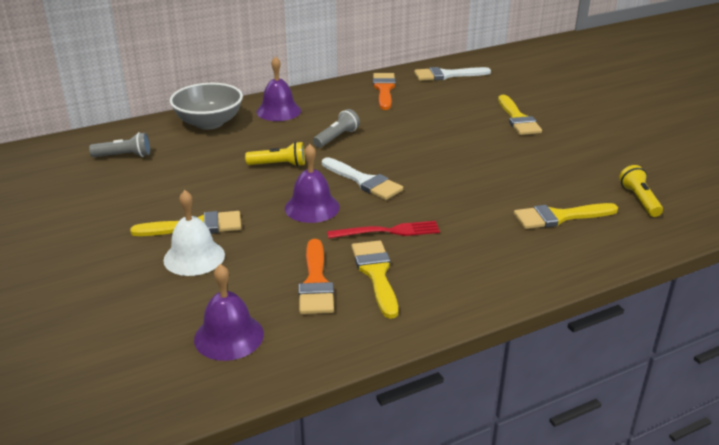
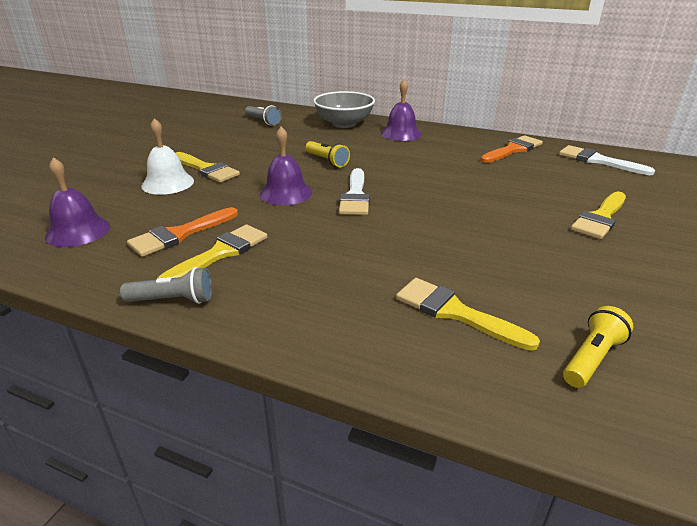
camera: 50 degrees right, 0 degrees up
(337, 137) = (402, 163): grey flashlight -> grey flashlight (173, 300)
(388, 231) = (293, 234): red fork -> none

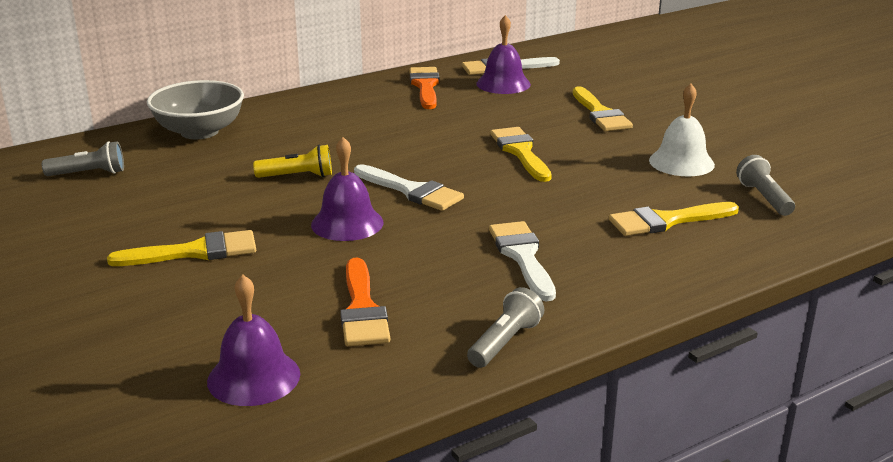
camera: 55 degrees left, 5 degrees down
(168, 183) = (196, 287): white bell -> white bell (681, 162)
(220, 253) = (440, 295): yellow brush -> yellow brush (520, 152)
(309, 265) = (522, 256): none -> white brush
(401, 133) = (290, 115): purple bell -> purple bell (503, 84)
(592, 358) = (764, 198): yellow flashlight -> grey flashlight

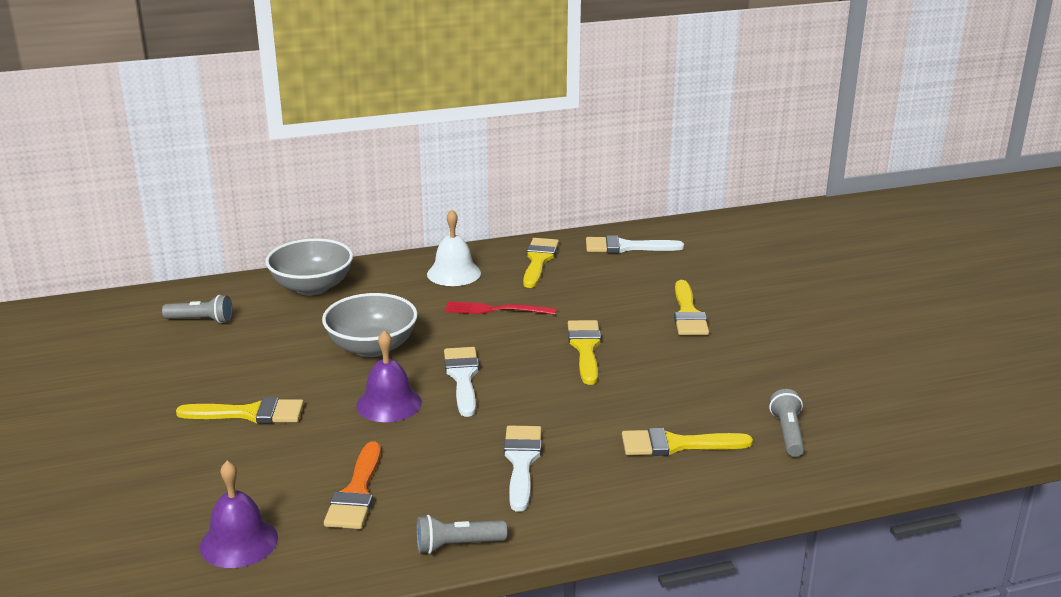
camera: 15 degrees right, 0 degrees up
(298, 176) = (372, 347): yellow flashlight -> grey bowl
(408, 130) = (495, 310): none -> red fork
(411, 191) = (462, 377): white brush -> white brush turned 150 degrees counterclockwise
(425, 86) = (539, 260): orange brush -> yellow brush
(503, 84) = (614, 266): purple bell -> none
(505, 342) = (457, 545): grey flashlight -> grey flashlight turned 150 degrees counterclockwise
(681, 162) = (732, 381): white bell -> white bell (454, 273)

